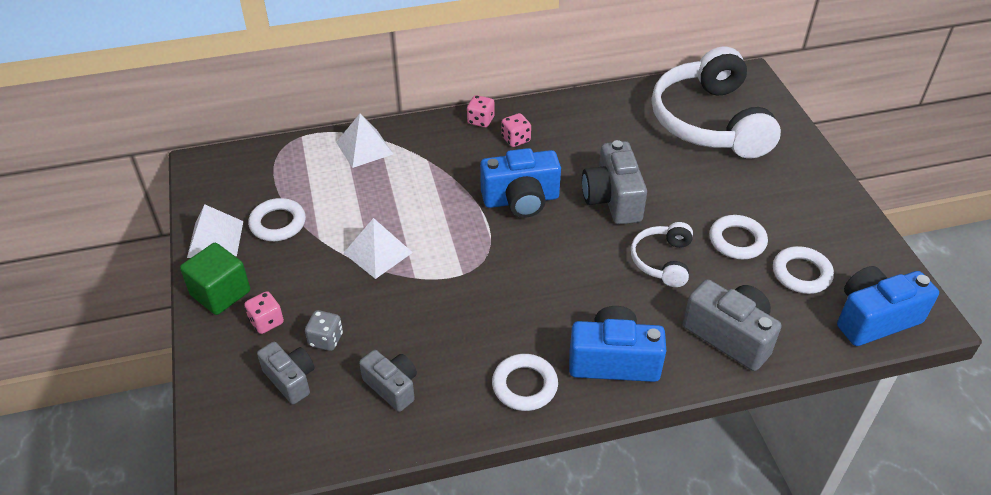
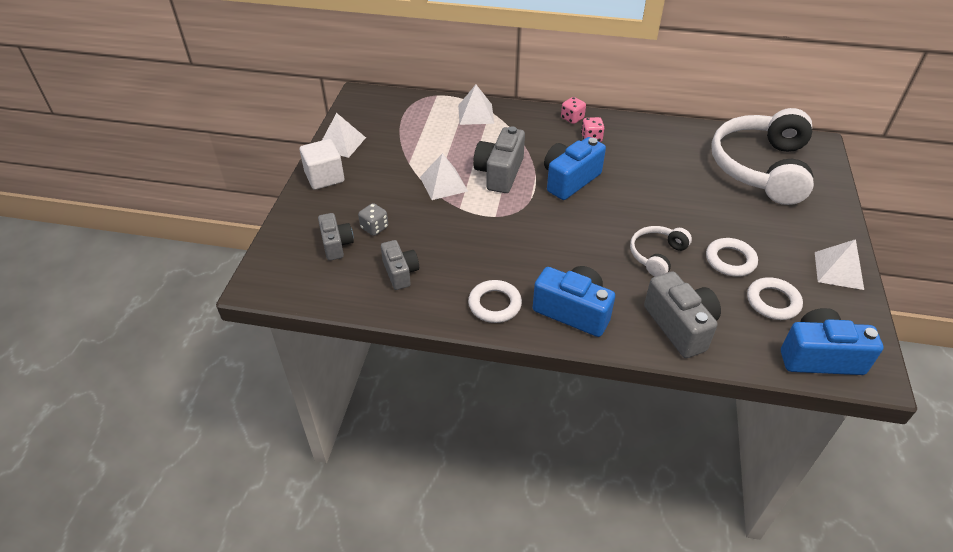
camera: 25 degrees right, 0 degrees up
(220, 293) = (324, 177): green cube -> white cube
(266, 322) = (343, 204): pink dice -> none
(278, 223) = (387, 145): white ring -> none
(521, 200) = (569, 180): blue camera -> blue camera turned 120 degrees clockwise
(612, 199) = (642, 200): grey camera -> grey camera (499, 173)
(841, 215) = (838, 270): none -> white pyramid

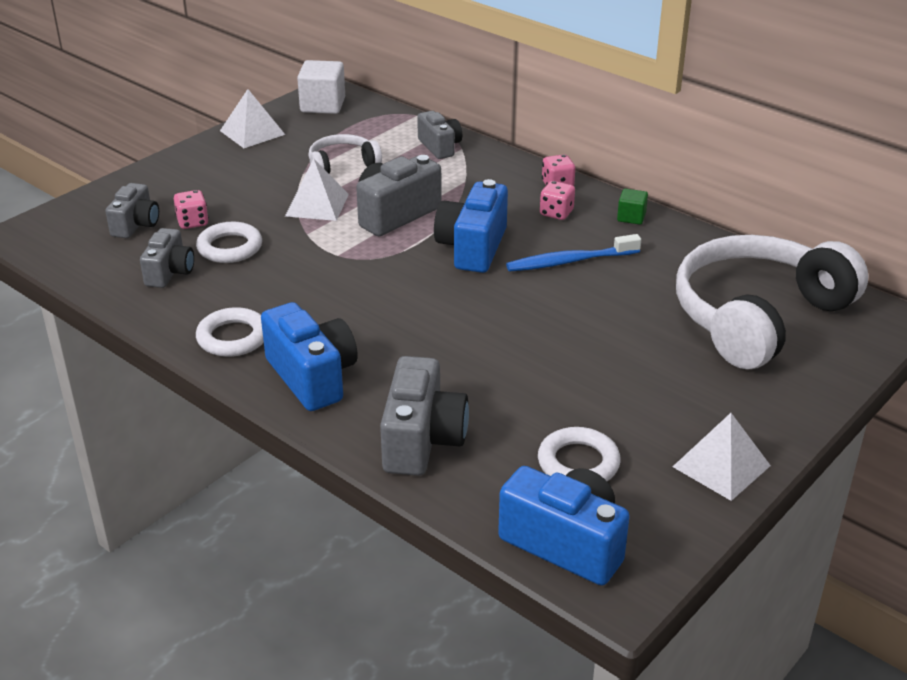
camera: 30 degrees right, 10 degrees down
(324, 177) = (197, 159): white cube -> white cube (323, 105)
(374, 228) = (192, 222): grey dice -> pink dice
(475, 114) = (440, 147): white pyramid -> grey camera
(569, 180) = (472, 248): blue camera -> blue camera turned 60 degrees counterclockwise
(632, 169) = (570, 261): none -> blue toothbrush
(634, 126) = (631, 217): none -> green cube
(657, 255) = (486, 360): white headphones -> white headphones (342, 165)
(730, 260) = (577, 399): white ring -> white ring (230, 247)

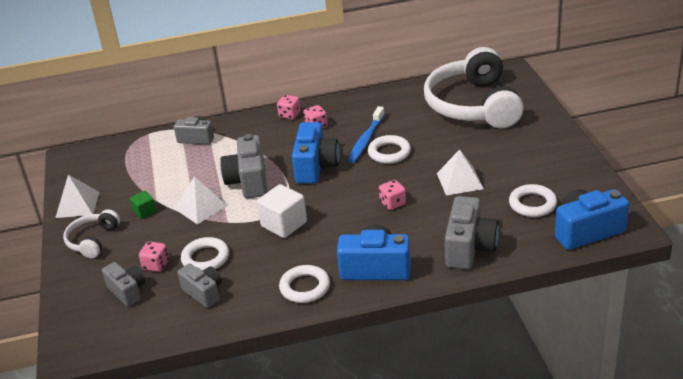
camera: 50 degrees left, 0 degrees up
(323, 105) = (84, 164): white cube -> white cube (284, 224)
(342, 165) = (168, 181): white headphones -> white headphones (93, 240)
(422, 440) = (469, 248): grey camera -> grey camera turned 60 degrees clockwise
(457, 337) = (392, 203): none -> pink dice
(472, 248) = (315, 166): blue camera -> blue camera turned 135 degrees counterclockwise
(562, 290) = (389, 153): none -> white ring
(631, 217) = (349, 105): green cube -> green cube (145, 212)
(721, 466) = (571, 163): white pyramid -> white pyramid (460, 181)

